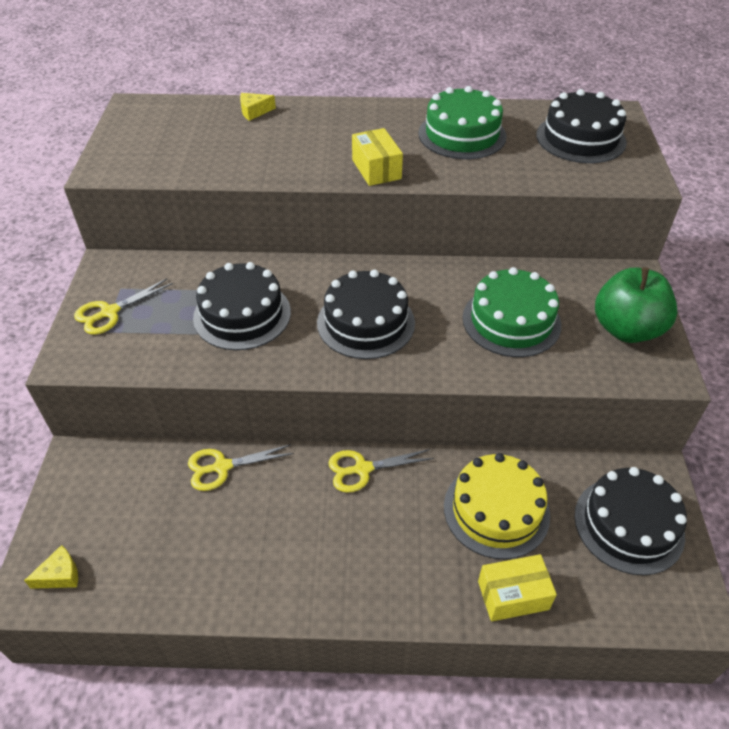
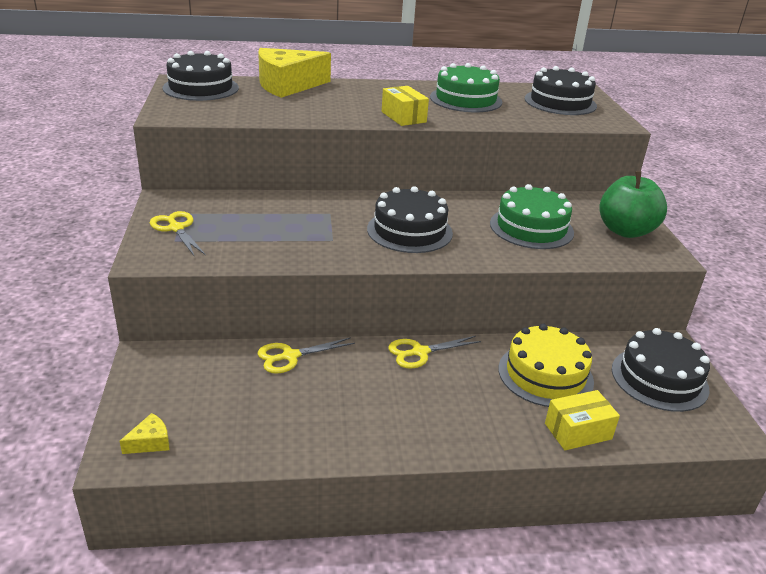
camera: 10 degrees left, 15 degrees down
(109, 312) = (176, 228): yellow scissors -> yellow scissors turned 105 degrees clockwise
(242, 314) = (299, 228): black cake -> black cake (201, 88)
(254, 111) = (287, 85): yellow cheese -> yellow cheese, size x2.47

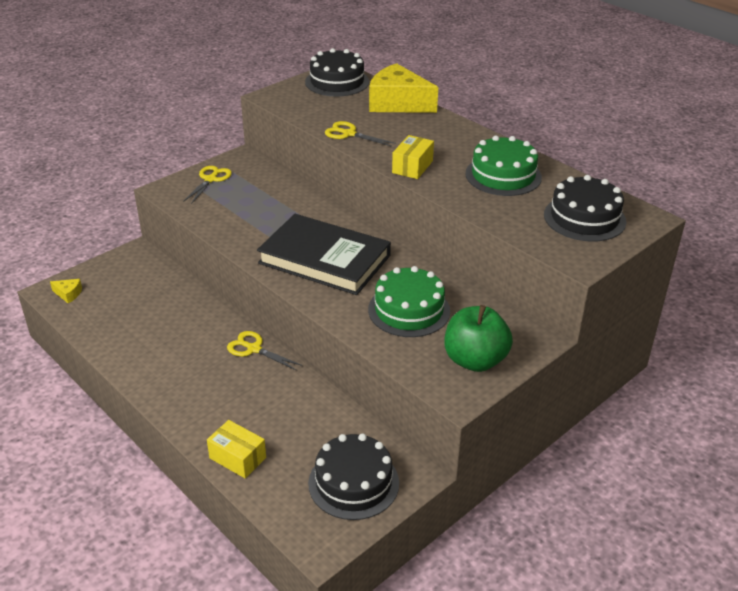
camera: 55 degrees right, 5 degrees up
(290, 356) = (191, 300): yellow scissors -> yellow scissors (349, 134)
(409, 231) = (324, 259): black cake -> black book
(545, 374) = (291, 418): yellow cake -> none

